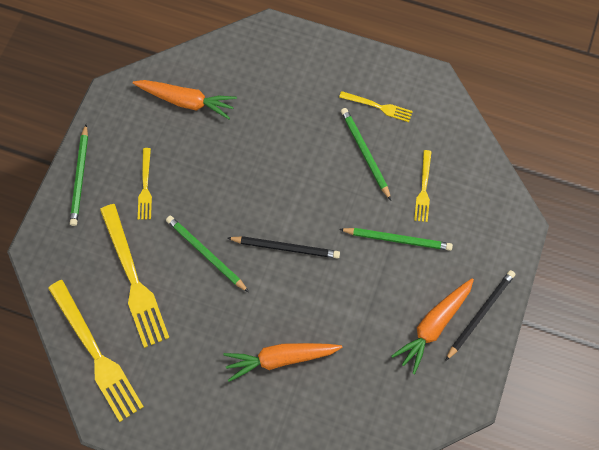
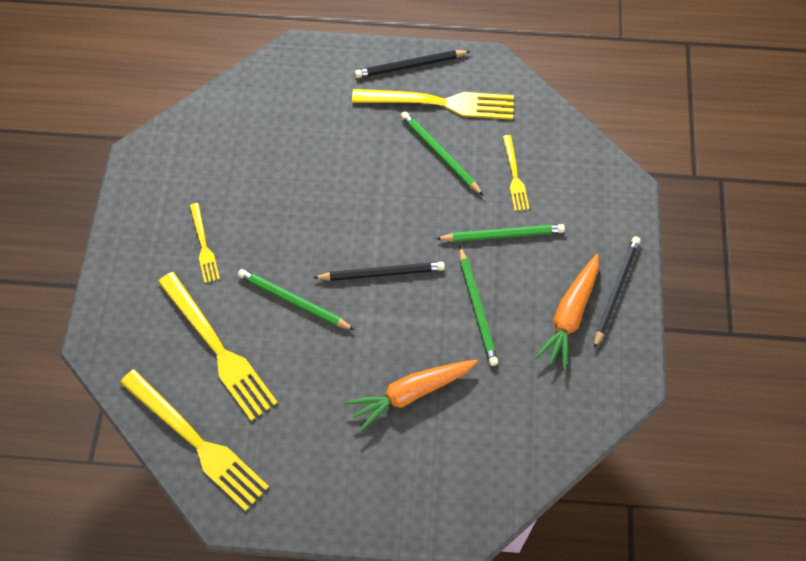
camera: 15 degrees left, 5 degrees down
(80, 177) = (125, 253): green pencil -> green pencil (477, 308)
(186, 101) = (225, 145): orange carrot -> none
(362, 66) = (410, 66): none -> black pencil
(378, 107) = (440, 103): yellow fork -> yellow fork, size x1.93

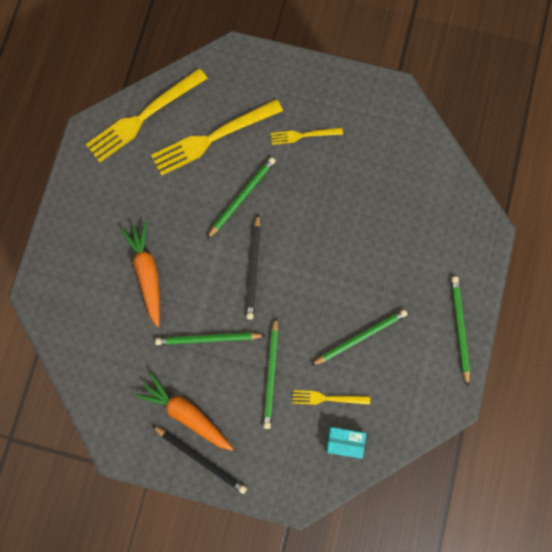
camera: 100 degrees right, 15 degrees up
(410, 66) = (459, 328): black pencil -> green pencil
(440, 103) = (414, 347): yellow fork -> none
(556, 154) = (344, 441): none -> turquoise box

